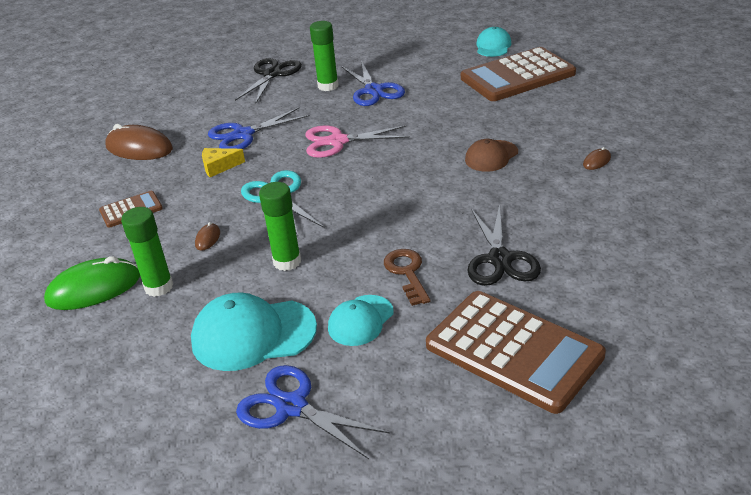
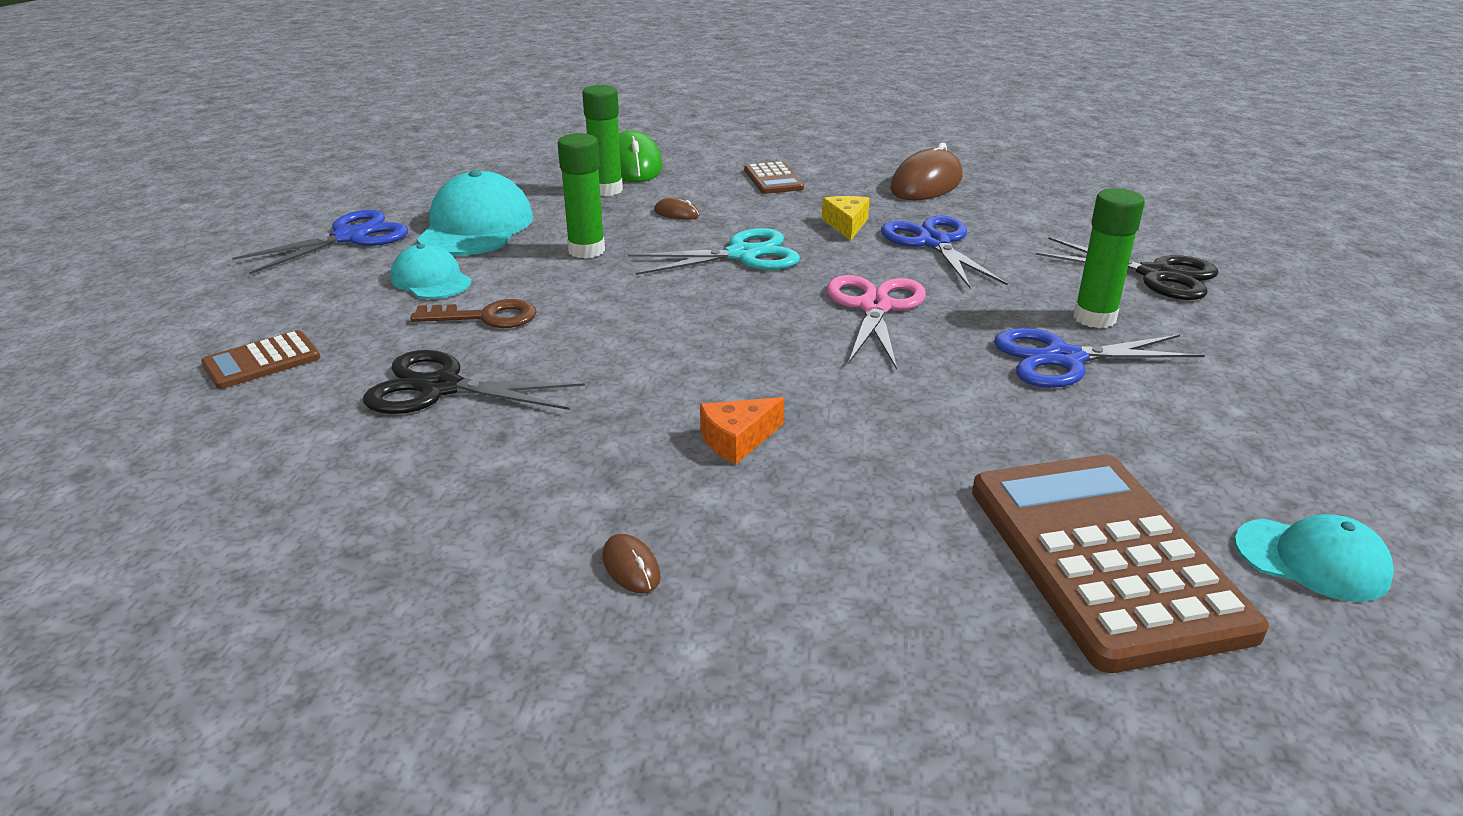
camera: 100 degrees right, 5 degrees down
(491, 156) = (737, 440): brown cap -> orange cheese
(513, 351) = (262, 361): brown calculator -> brown calculator, size x0.47

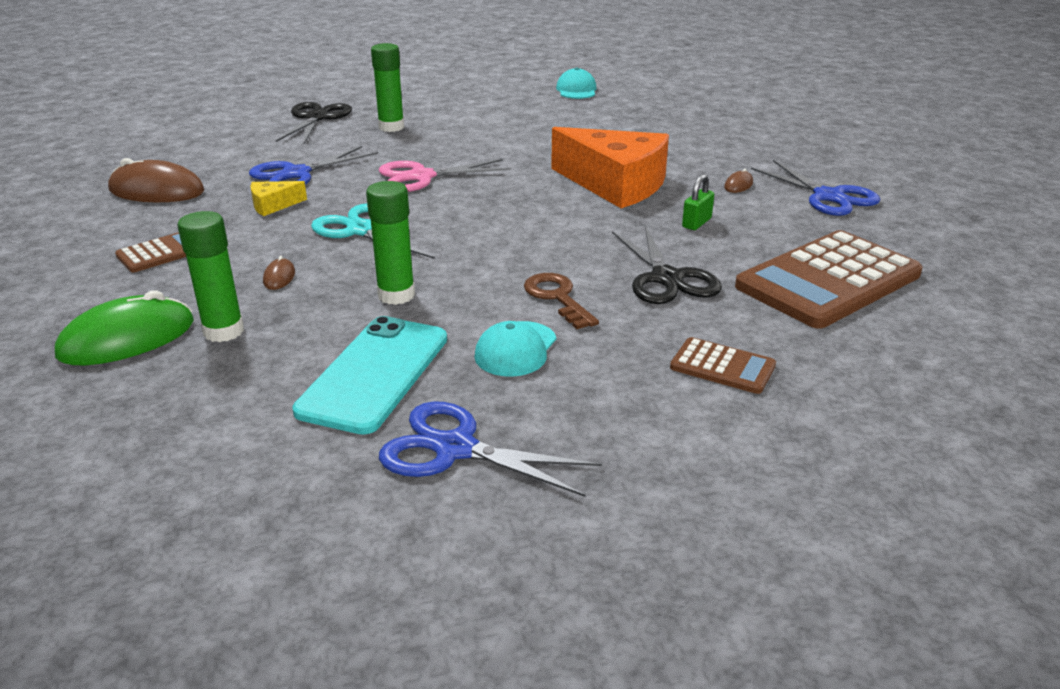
camera: 115 degrees left, 0 degrees up
(476, 227) = (374, 374): turquoise cap -> turquoise phone
(545, 463) = (696, 223): none -> green padlock
(737, 440) = (615, 184): orange cheese -> orange cheese, size x2.34
(1063, 359) = (450, 130): blue scissors -> blue scissors (828, 197)
(1105, 557) = (615, 114): brown calculator -> brown calculator (828, 280)

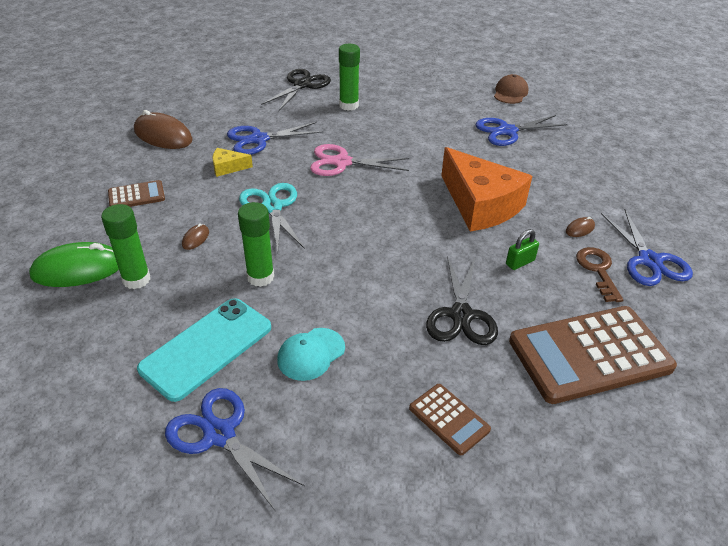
camera: 20 degrees right, 10 degrees up
(557, 298) = (369, 312): brown key -> brown key (598, 270)
(576, 90) = (510, 93): turquoise cap -> brown cap
(597, 121) = (507, 131): none -> blue scissors

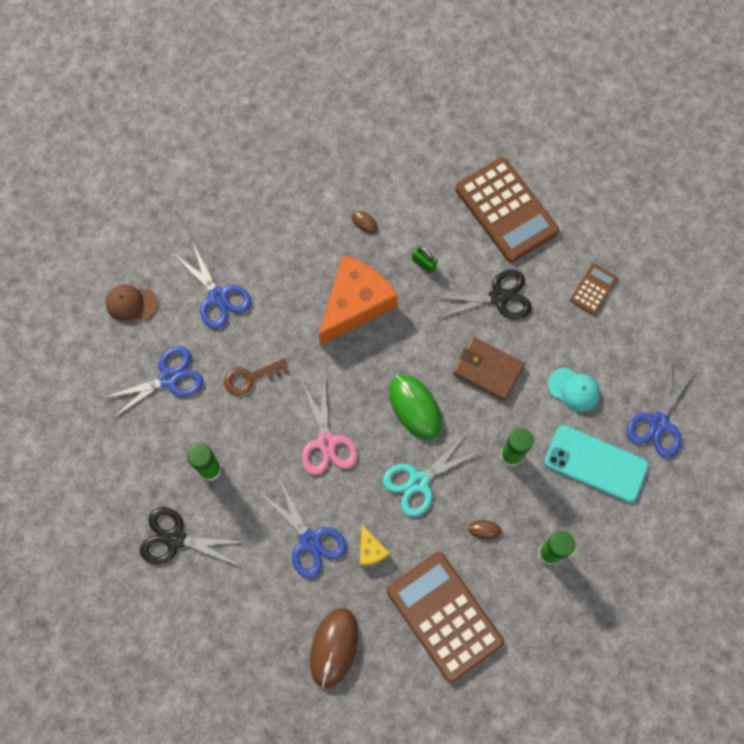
camera: 105 degrees left, 30 degrees up
(78, 269) = (555, 608): green mouse -> green mouse (415, 407)
(136, 196) = (444, 616): brown calculator -> brown calculator, size x2.12
(370, 283) = (488, 369): none -> brown wallet
(598, 270) = (414, 207): brown key -> brown key (250, 377)
(649, 261) = (389, 171): blue scissors -> blue scissors (169, 378)

